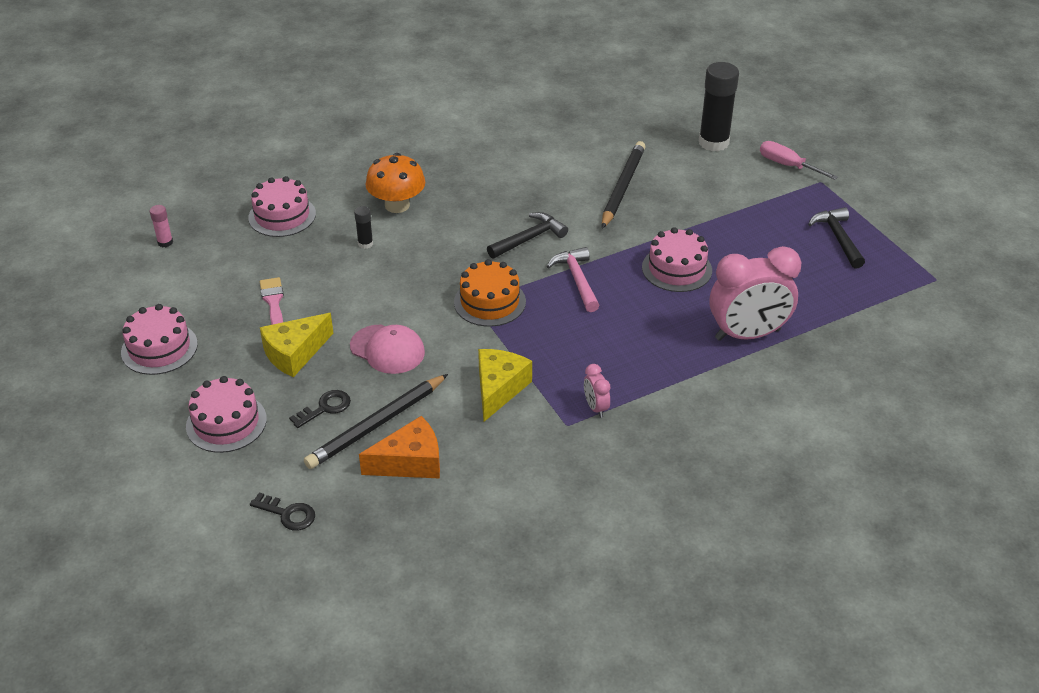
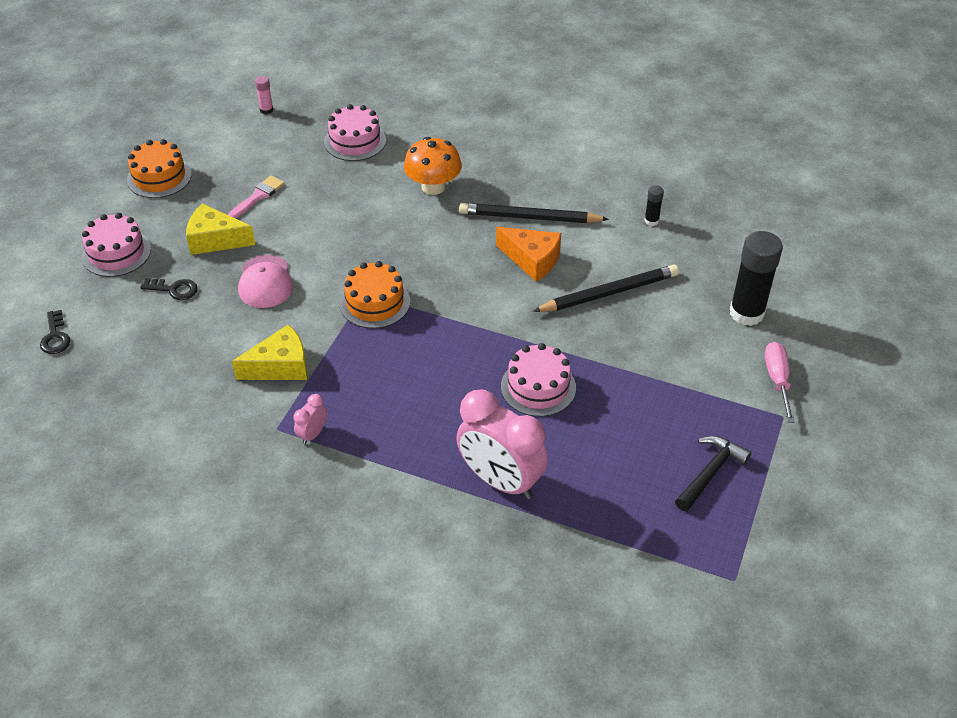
camera: 50 degrees right, 5 degrees up
(159, 348) = (159, 177): pink cake -> orange cake
(365, 244) = (370, 199): black glue stick -> black glue stick (651, 221)
(376, 425) = (180, 325): black pencil -> black pencil (529, 217)
(410, 462) = (158, 366): orange cheese -> orange cheese (532, 260)
(529, 239) = (476, 279): black hammer -> none
(577, 280) = (456, 335): pink hammer -> none

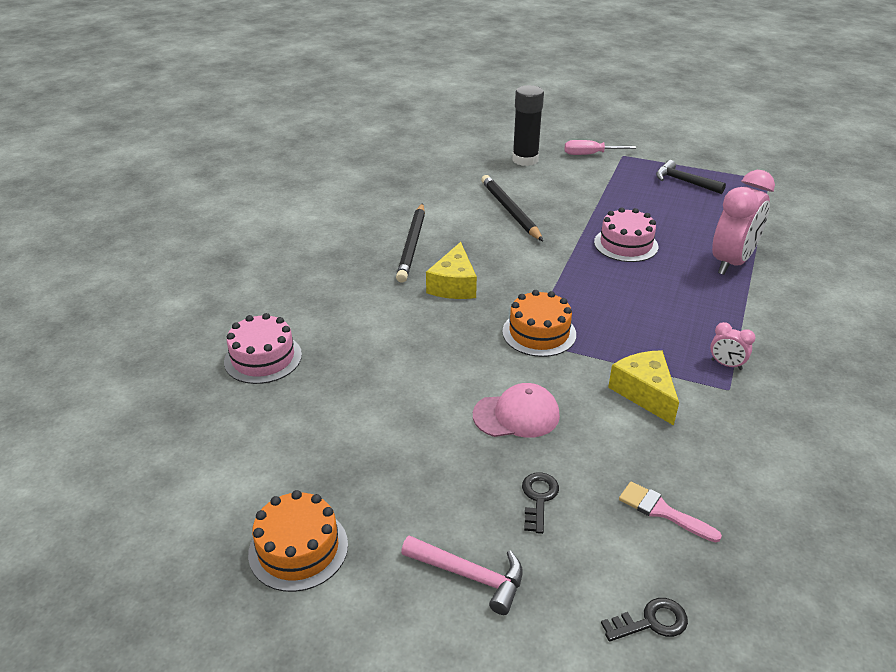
camera: 90 degrees left, 10 degrees down
(116, 253) = (470, 576): pink cake -> pink hammer
(215, 240) = (442, 468): yellow cheese -> yellow cheese (454, 285)
(258, 196) = (357, 435): pink brush -> pink brush (662, 511)
(266, 110) = (167, 443): pink glue stick -> none
(433, 186) = (358, 300): orange mushroom -> none
(532, 260) = (471, 244): orange cheese -> none
(651, 221) = (420, 189): black glue stick -> none

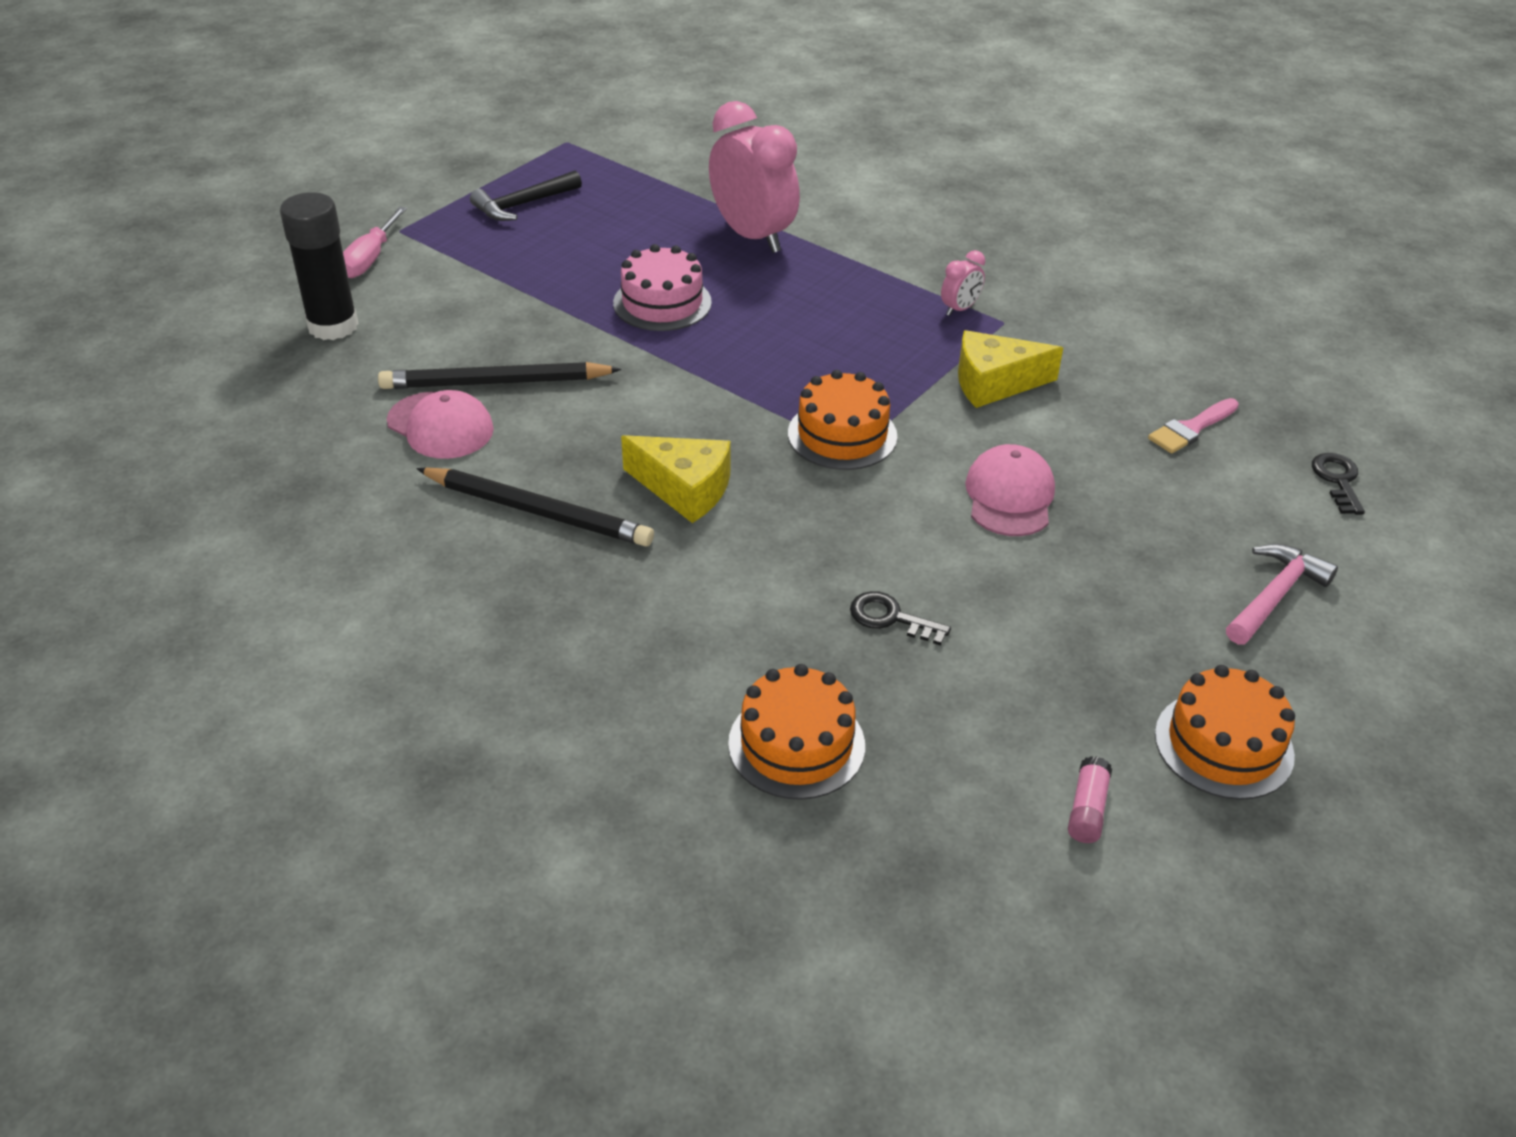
camera: 75 degrees left, 5 degrees up
(230, 481) = (1087, 809): none -> pink glue stick
(263, 358) = (796, 744): pink cake -> orange cake
(464, 204) = (440, 426): none -> pink cap
(538, 498) = (1160, 513): black key -> black key (891, 618)

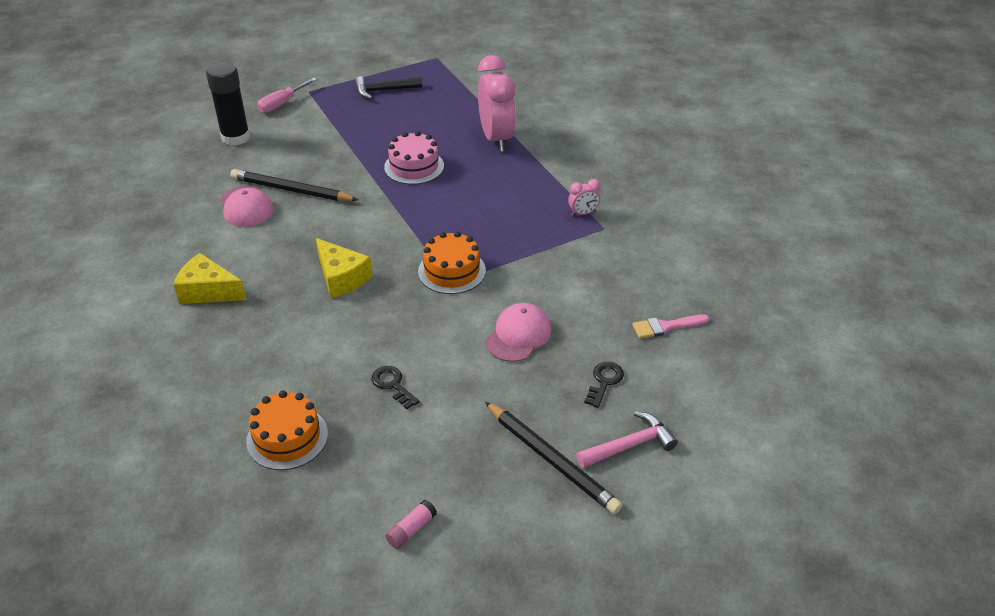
camera: 25 degrees right, 0 degrees up
(538, 511) = (258, 268): black pencil -> black pencil (552, 460)
(994, 383) = (566, 264): yellow cheese -> yellow cheese (208, 291)
(1223, 745) = (521, 522): orange cake -> none
(1337, 480) = (734, 387): black key -> black key (604, 381)

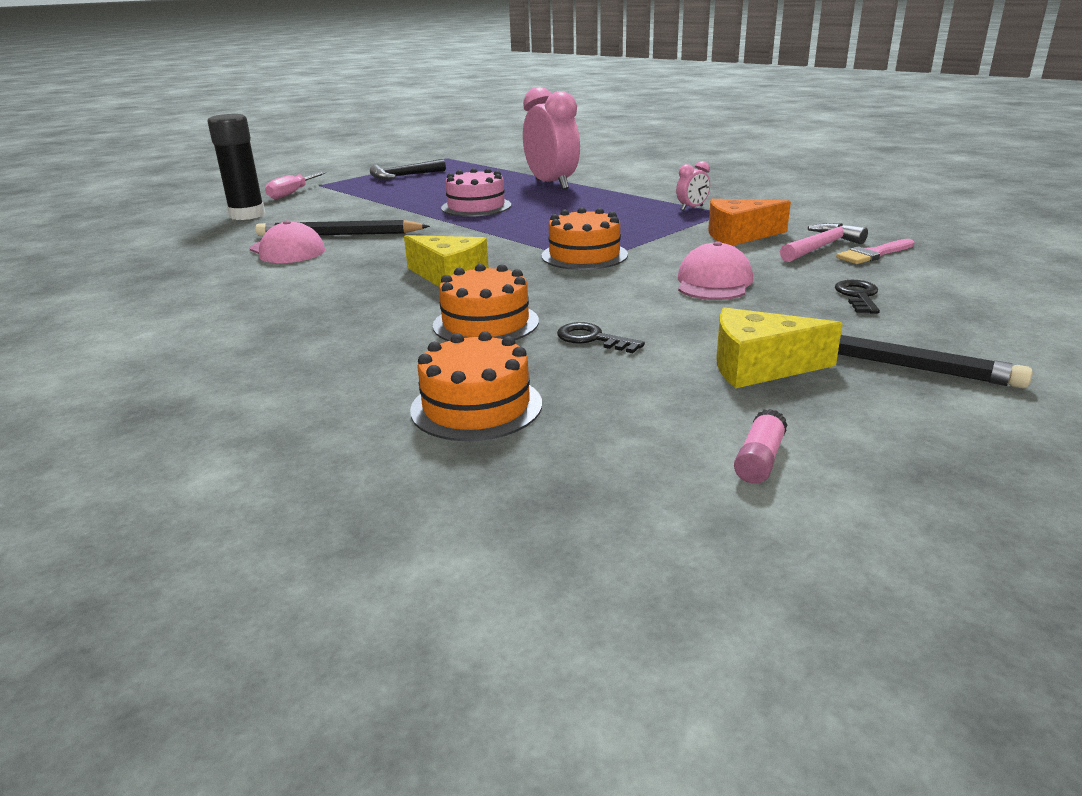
camera: 15 degrees left, 15 degrees down
(208, 291) = (269, 309): yellow cheese -> yellow cheese (759, 367)
(336, 347) = (486, 323): none -> orange cake
(587, 270) = (739, 235): none -> orange cheese
(629, 445) = (957, 334): pink hammer -> pink hammer (821, 247)

